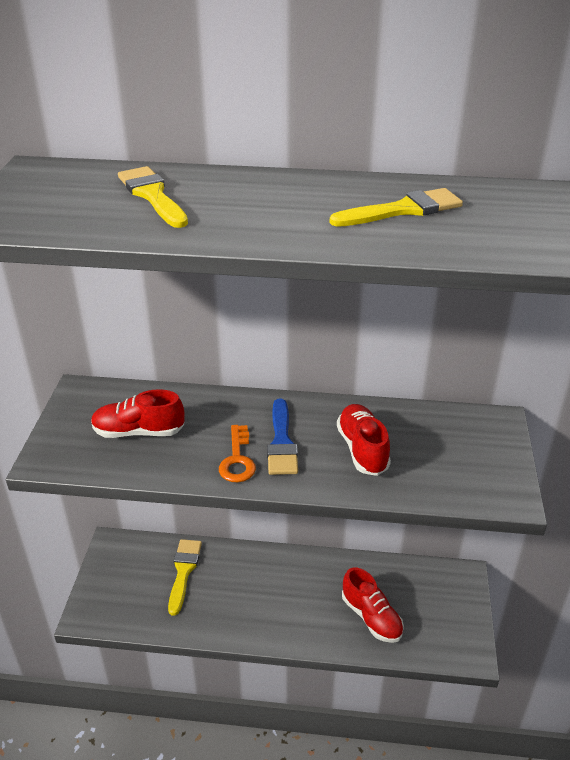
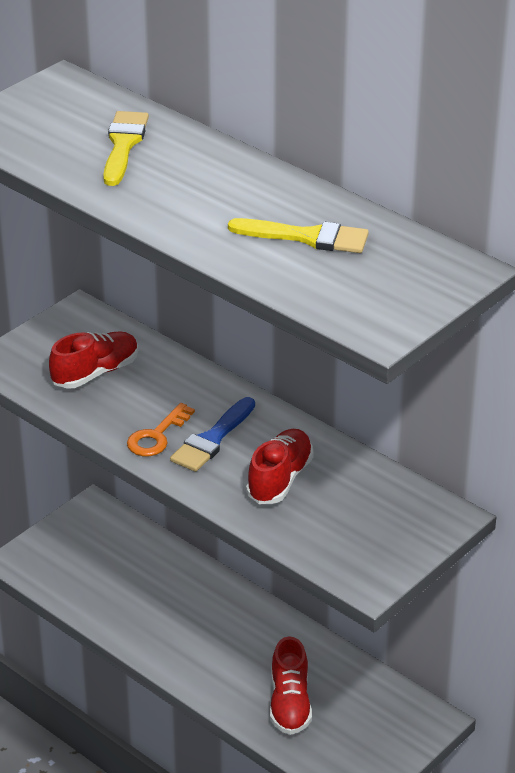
camera: 35 degrees right, 0 degrees up
(139, 432) = (95, 373): red shoe -> red shoe turned 105 degrees clockwise
(183, 571) = (141, 567): yellow brush -> none

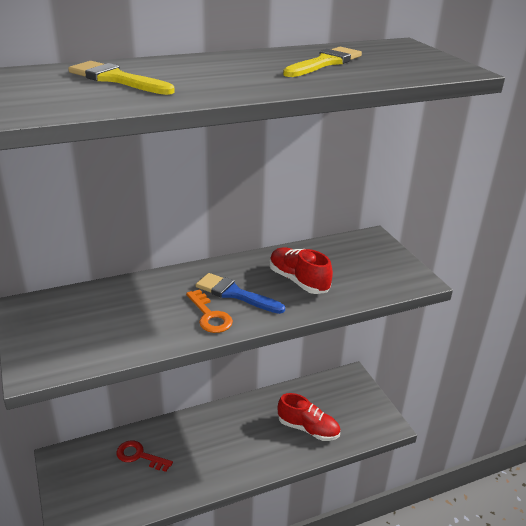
camera: 65 degrees left, 5 degrees down
(95, 373) = (107, 321): red shoe -> none
(139, 568) = (139, 456): none -> red key
(212, 439) = (235, 294): blue brush -> blue brush turned 150 degrees clockwise

